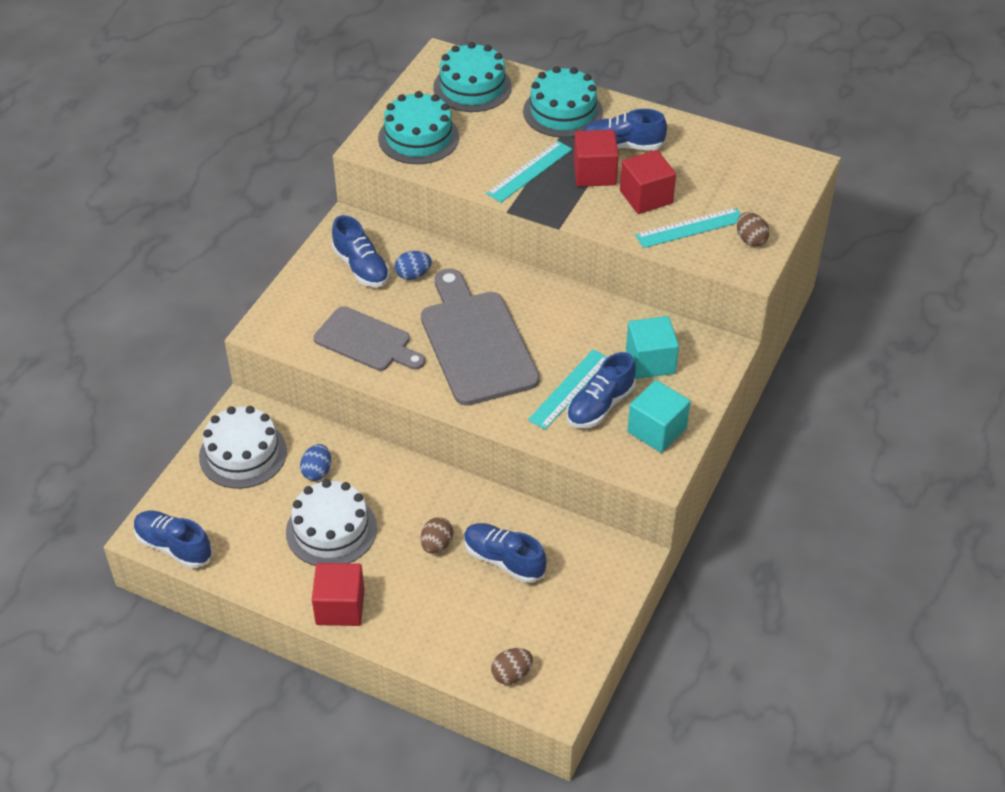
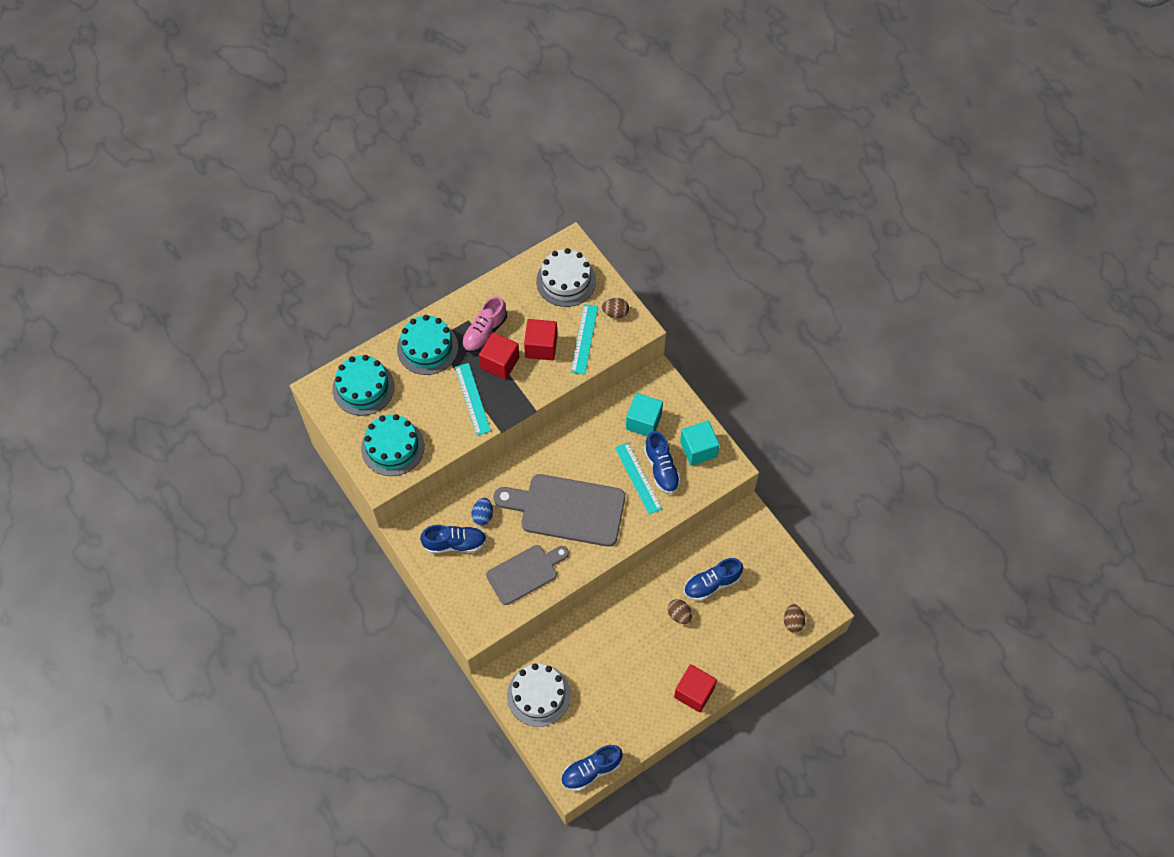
camera: 60 degrees left, 15 degrees up
(317, 471) = (581, 656): blue egg -> none
(331, 530) = (632, 670): white cake -> white cake (566, 281)
(622, 145) = (484, 332): blue shoe -> pink shoe

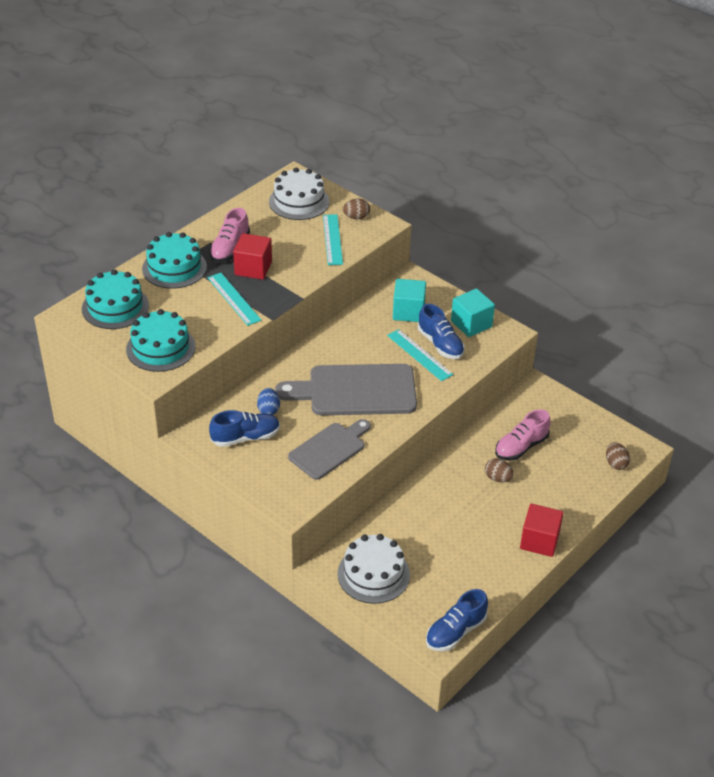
camera: 15 degrees left, 20 degrees down
(541, 347) = (291, 251): red cube -> none
(712, 584) = (521, 447): blue shoe -> pink shoe

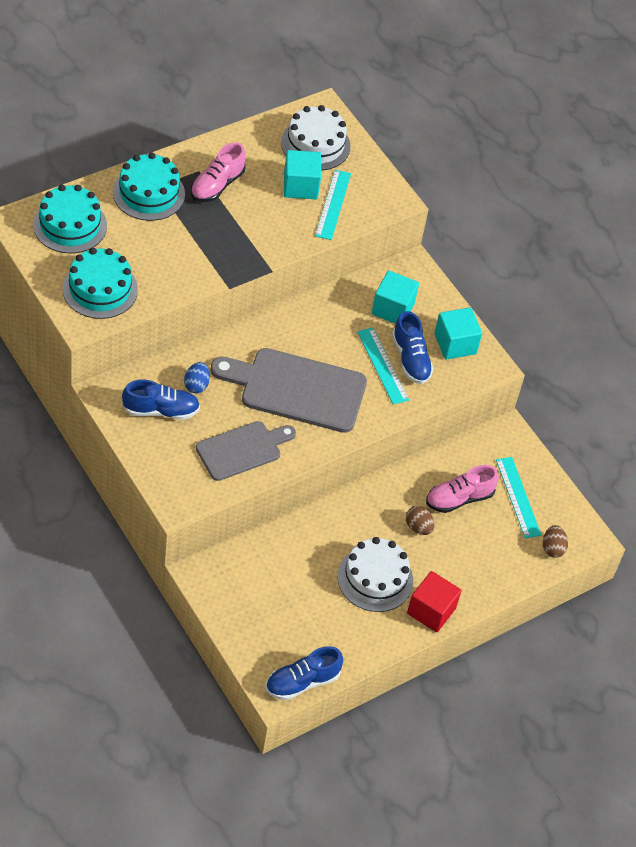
camera: 10 degrees right, 10 degrees up
(234, 298) = (198, 250): turquoise ruler -> turquoise ruler (518, 497)
(253, 268) = (232, 218): red cube -> none
(300, 233) = (300, 186): none -> turquoise cube
(356, 217) = (371, 183): brown egg -> none
(373, 574) = (244, 595): white cake -> white cake (375, 578)

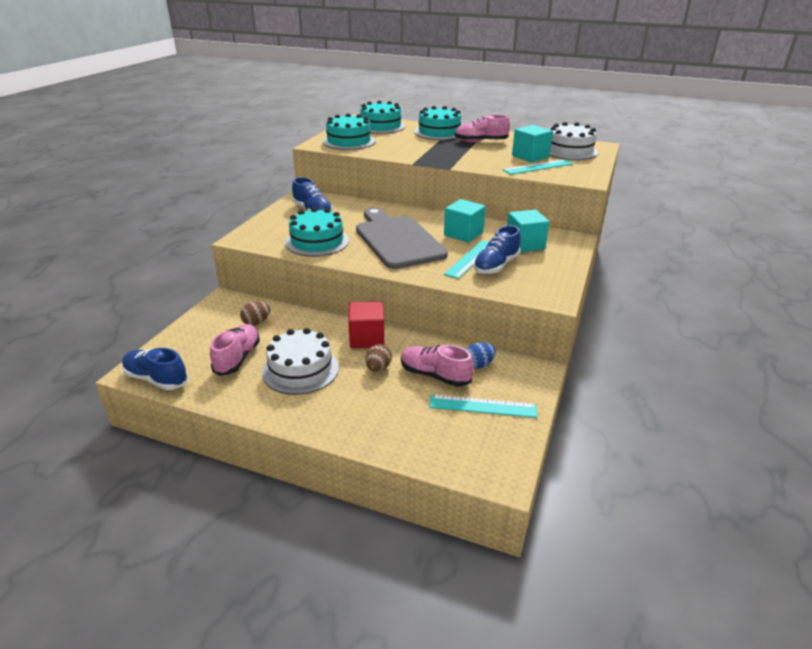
camera: 60 degrees right, 20 degrees down
(196, 385) = (349, 213): blue egg -> blue egg (478, 365)
(242, 450) = (317, 241): grey cutting board -> turquoise cake
(319, 612) = (237, 358): none -> pink shoe
(431, 611) = (298, 413): red cube -> red cube (367, 338)
(455, 344) = (543, 276): turquoise cube -> turquoise cube (463, 234)
(518, 497) = (482, 406): turquoise ruler -> turquoise ruler turned 60 degrees clockwise
(552, 548) = (457, 455): brown egg -> brown egg (256, 322)

